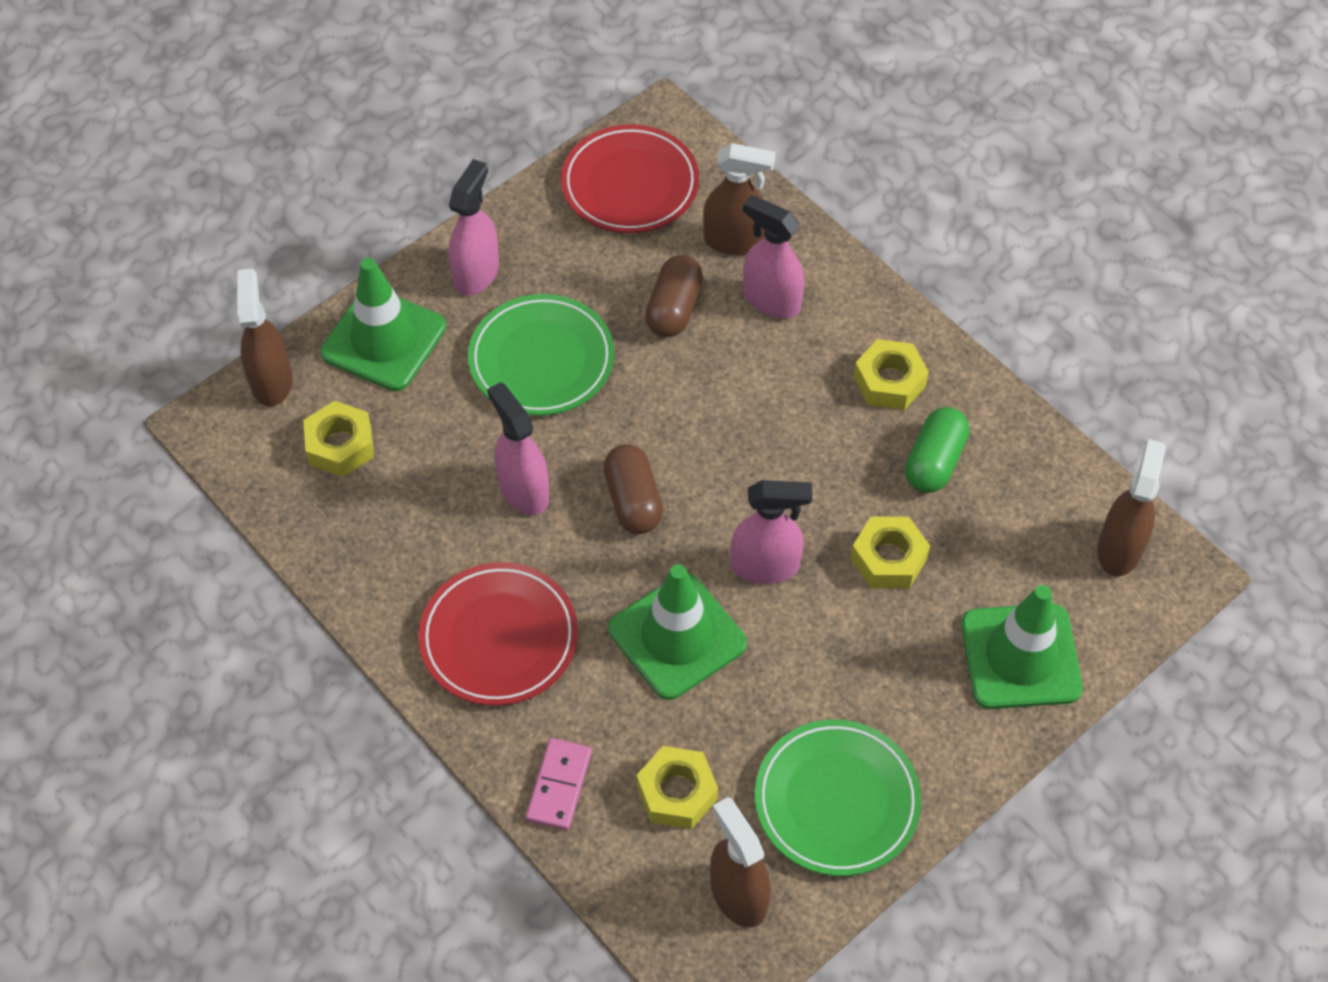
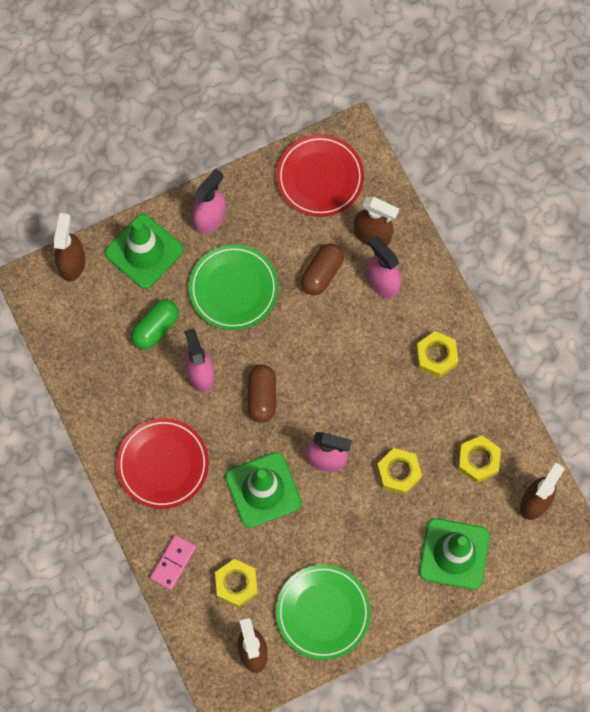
camera: 15 degrees right, 15 degrees up
(340, 445) = (102, 317): yellow nut -> yellow nut (478, 461)
(934, 461) = (445, 417): green capsule -> green capsule (156, 328)

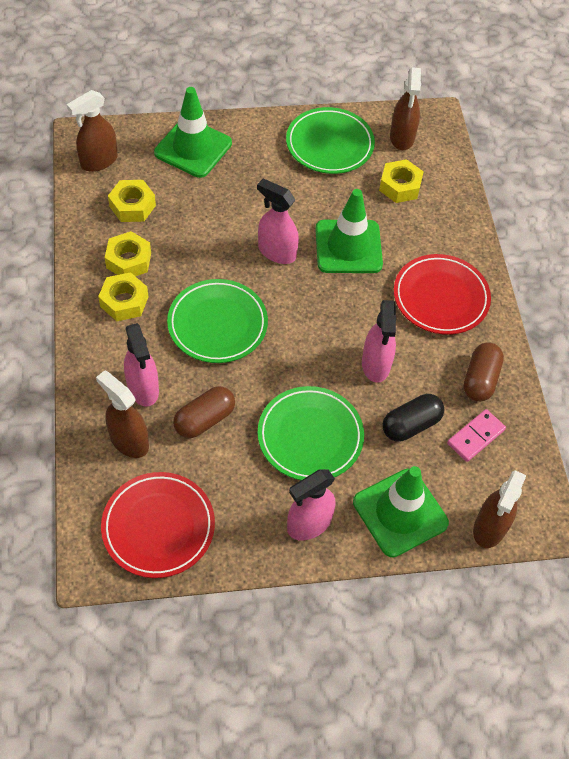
camera: 165 degrees left, 15 degrees down
(156, 328) = (411, 425): green capsule -> black capsule
(173, 563) = (454, 218): pink domino -> pink domino (475, 436)
(262, 397) = (319, 323): brown capsule -> brown capsule (480, 379)
(348, 364) = (217, 324): none -> green plate
(398, 473) = (212, 220): yellow nut -> yellow nut (128, 260)

